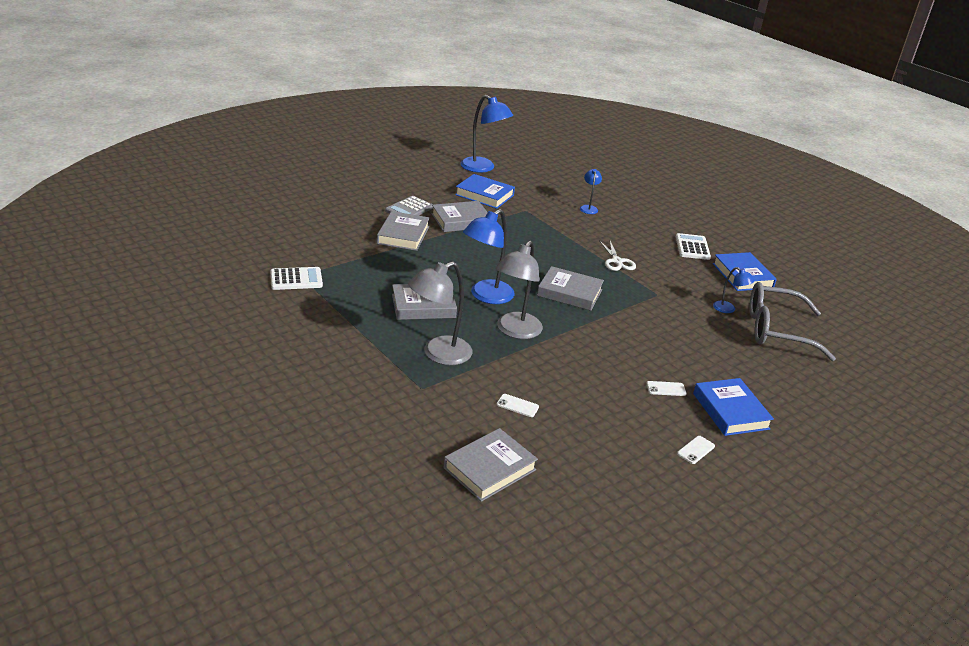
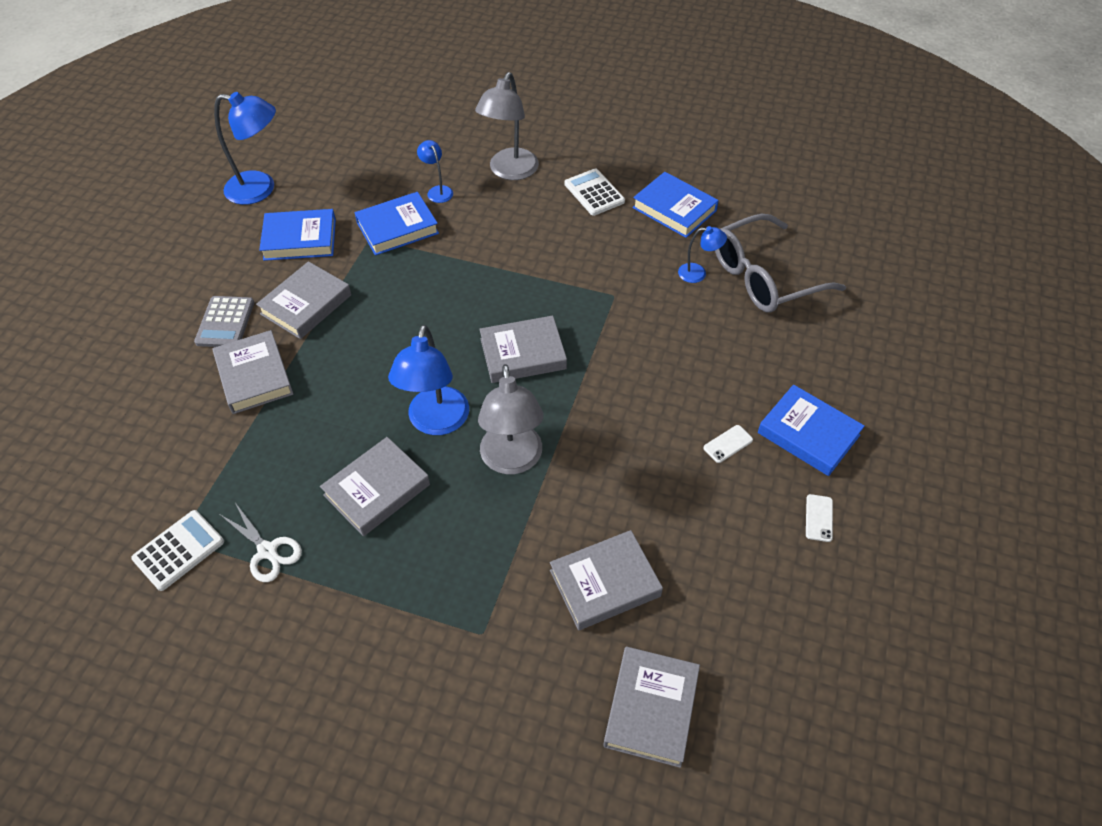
camera: 30 degrees left, 20 degrees up
(439, 354) = (458, 561): grey lamp -> grey lamp (510, 171)
(517, 406) = (605, 583): white phone -> grey book
(547, 213) = (397, 228): none -> blue book
(617, 261) = (534, 266): white scissors -> white scissors (267, 551)

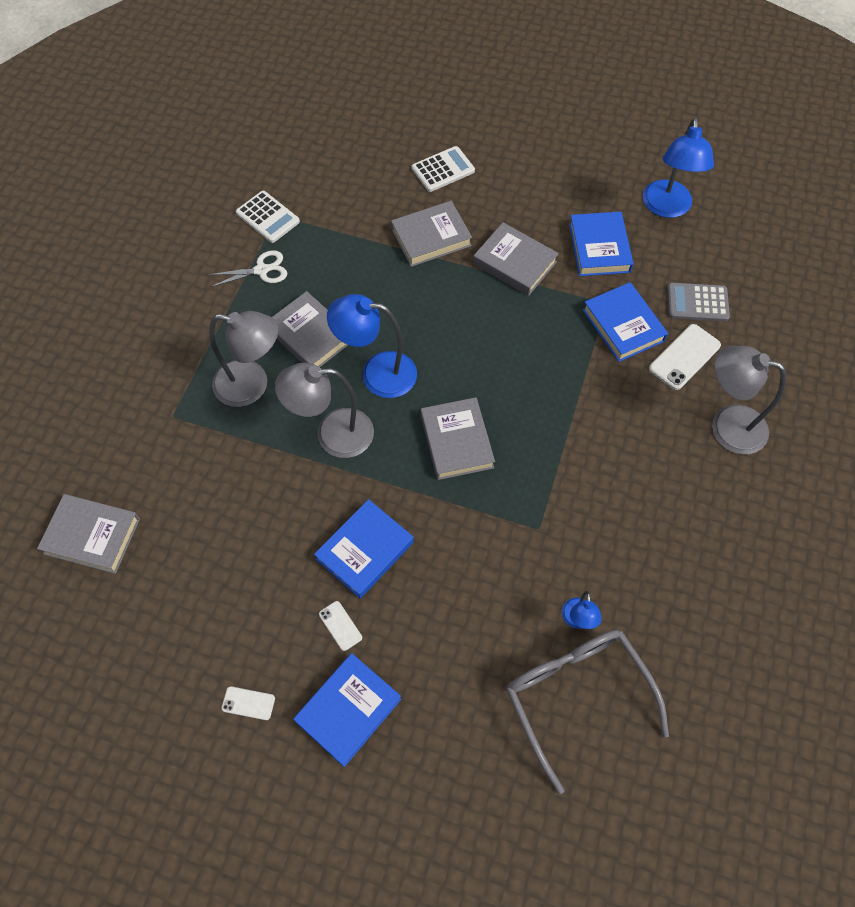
camera: 90 degrees right, 10 degrees up
(225, 322) = (491, 208): grey calculator -> grey calculator (697, 302)
(267, 551) = (261, 270): white scissors -> white scissors turned 150 degrees counterclockwise
(437, 191) = (684, 357): blue lamp -> white phone
(443, 546) = (252, 385): none -> grey lamp
(594, 193) = (702, 514): white calculator -> white calculator (443, 170)
(605, 583) = (204, 506): grey book -> none
(674, 209) = (684, 603): blue book -> blue book (365, 551)

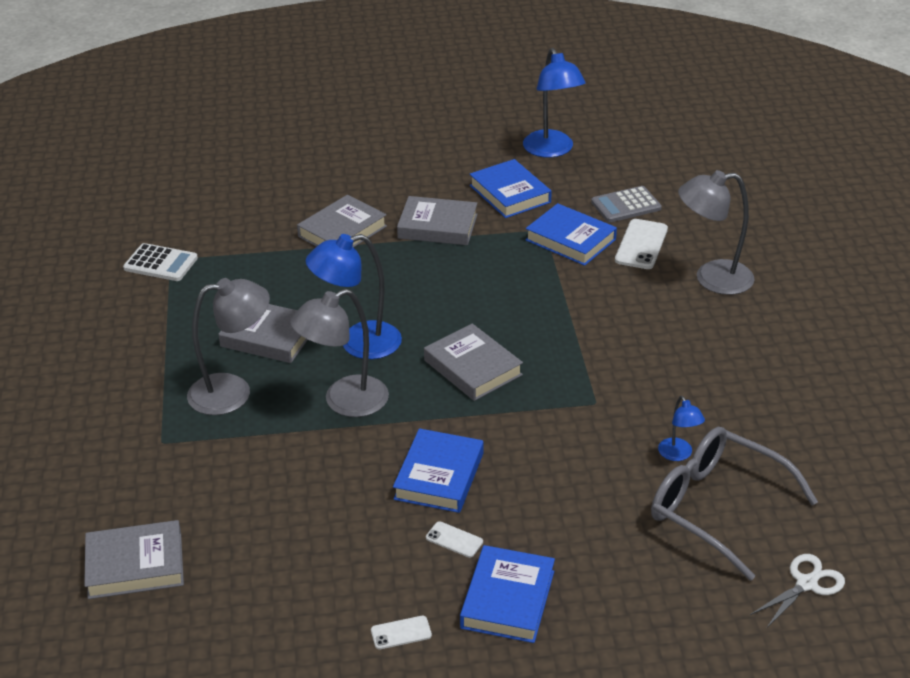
camera: 25 degrees left, 25 degrees down
(261, 270) = (181, 304): white scissors -> white scissors (806, 584)
(443, 170) = (319, 181): white calculator -> none

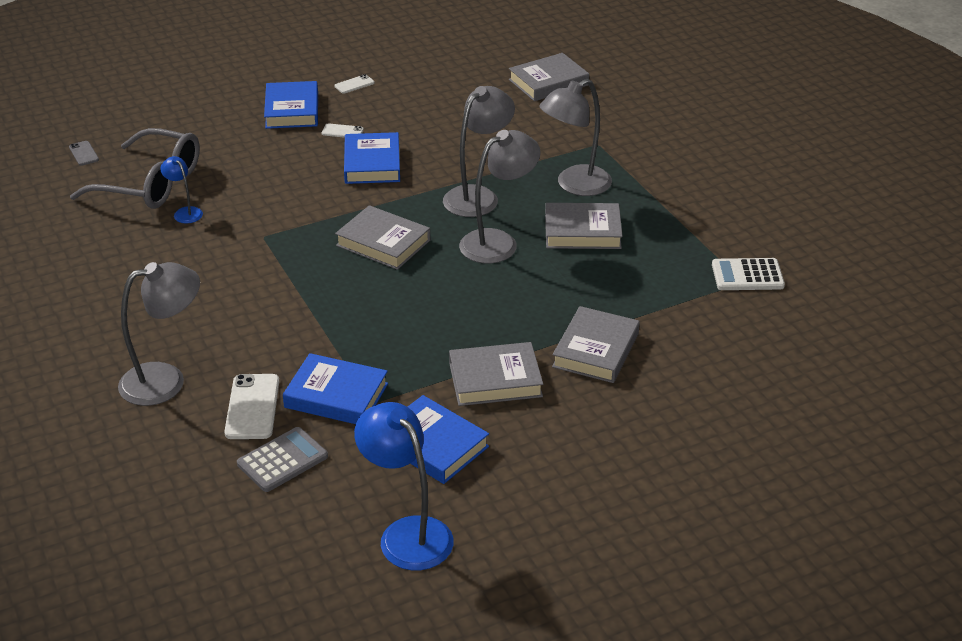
camera: 160 degrees right, 0 degrees up
(358, 343) = (498, 242): blue lamp -> grey lamp
(806, 584) = (84, 153): white scissors -> grey phone

